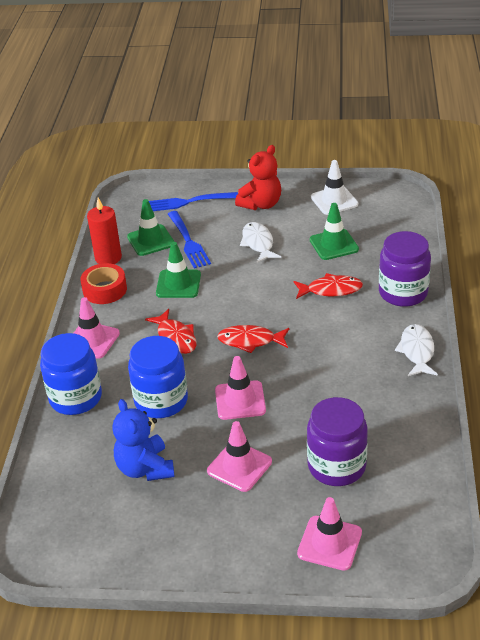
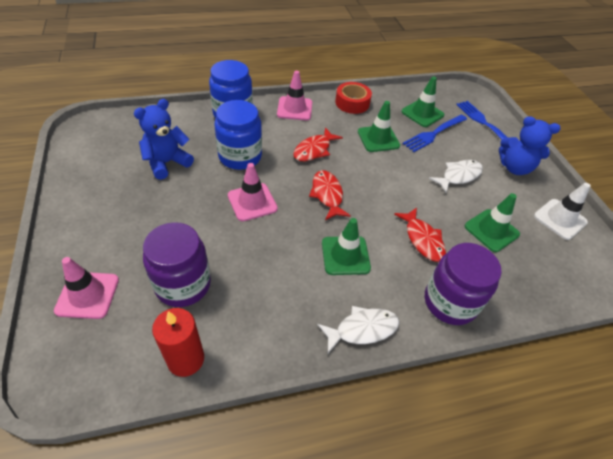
camera: 65 degrees right, 10 degrees up
(108, 258) = (389, 97): red candle -> red candle (186, 359)
(239, 466) = (175, 216): pink traffic cone -> none
(261, 204) = (514, 168): red teddy bear -> blue teddy bear
(334, 344) = (345, 255): none -> green traffic cone

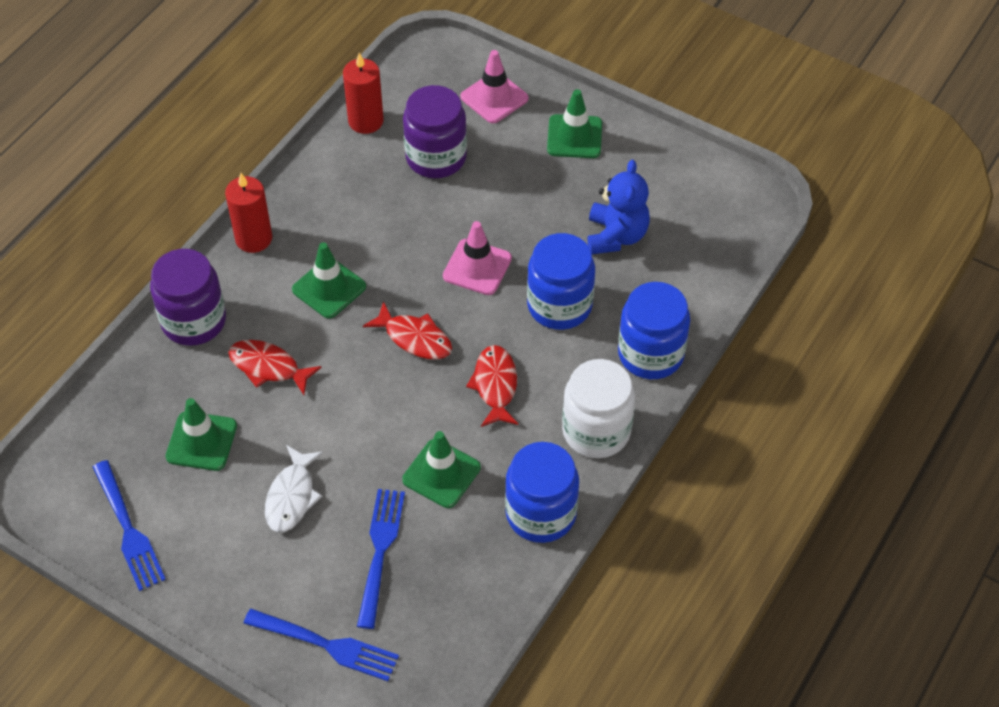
camera: 140 degrees right, 5 degrees up
(294, 109) = (596, 431): pink traffic cone -> white jar
(352, 103) = (541, 513): red tape -> blue jar
(362, 329) = (253, 238): white fish -> red candle
(422, 113) = (429, 583): green traffic cone -> green traffic cone (574, 137)
(514, 168) = (229, 578): blue teddy bear -> none
(560, 219) = (127, 528): white traffic cone -> blue fork

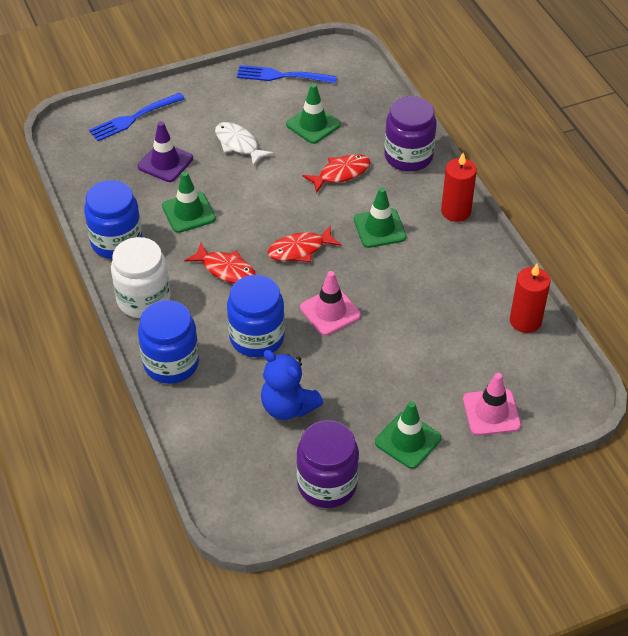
camera: 125 degrees right, 5 degrees down
(380, 552) = (165, 162): blue fork -> purple traffic cone
(436, 157) = (454, 343): purple jar -> purple jar (327, 484)

